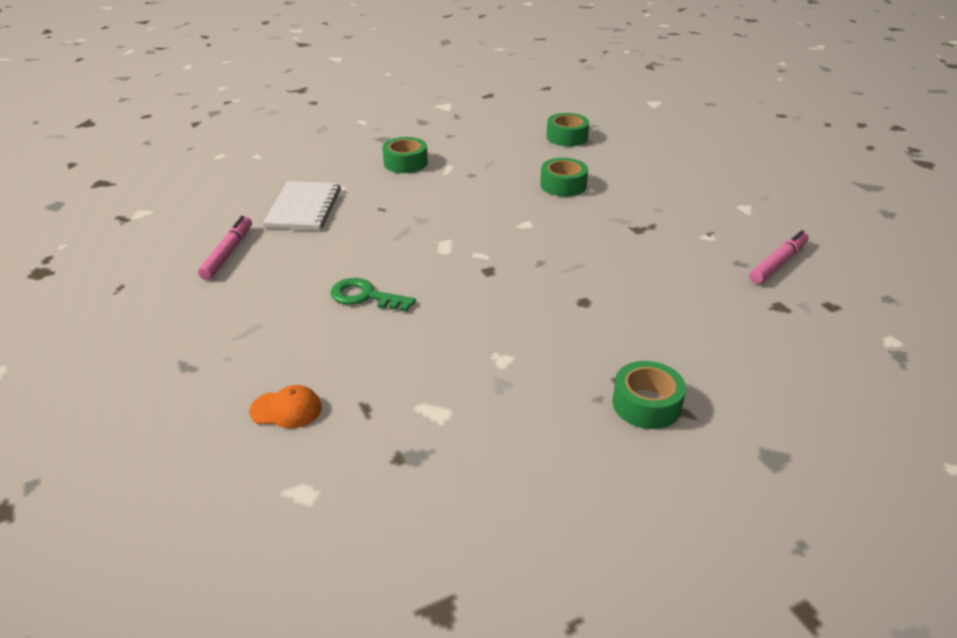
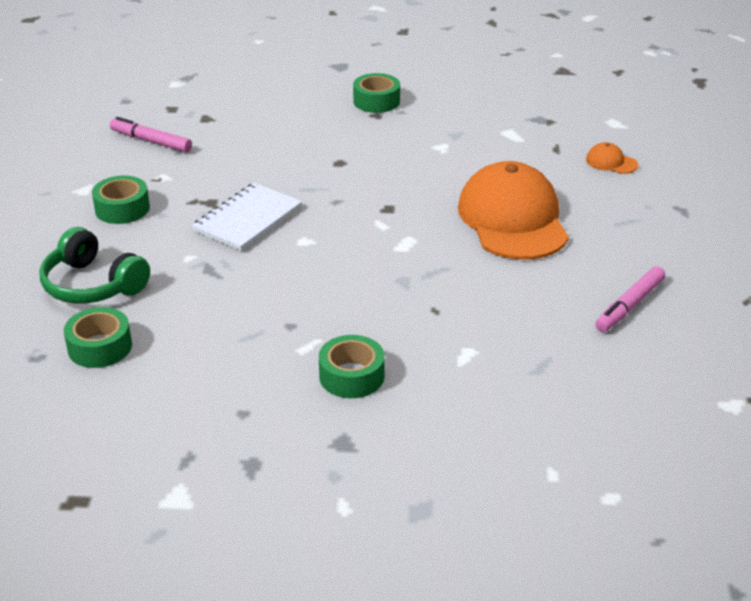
camera: 150 degrees left, 0 degrees up
(303, 208) = (524, 342): white notebook -> white notebook (248, 219)
(365, 296) = (513, 219): green key -> orange cap
(563, 185) = (209, 273): green tape -> green tape (122, 209)
(623, 159) = (93, 285): none -> green headphones
(778, 263) = (151, 141): pink marker -> pink marker turned 45 degrees clockwise

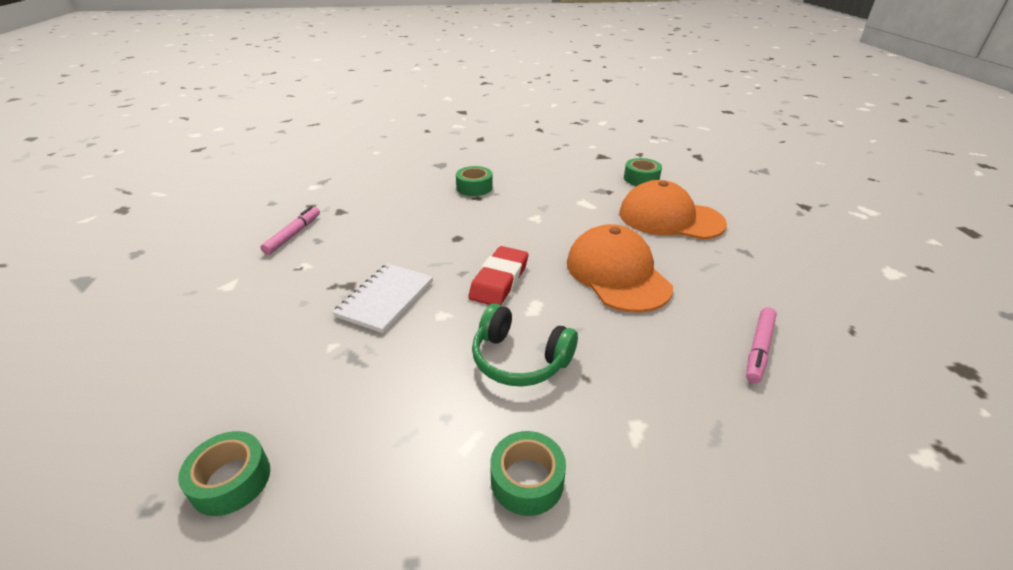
camera: 10 degrees left, 0 degrees up
(93, 285) = (229, 392): green headphones -> green headphones (519, 359)
(122, 209) = (265, 300): green tape -> green tape (641, 179)
(151, 141) = (293, 234): pink marker -> pink marker turned 90 degrees clockwise
(375, 213) = (499, 281): none -> red eraser
(611, 162) = (670, 218): orange cap -> orange cap, size x2.49

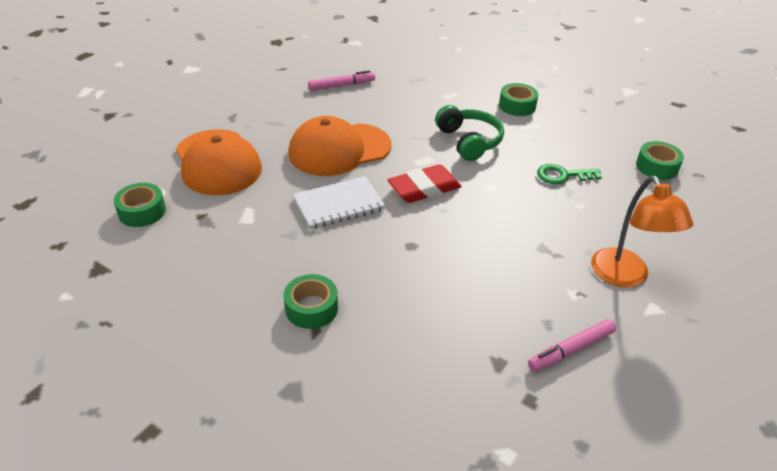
camera: 140 degrees left, 5 degrees up
(260, 297) = (625, 277): none -> orange lamp
(371, 376) = (562, 175): none -> green key
(385, 299) = (521, 220): white notebook -> white notebook (339, 204)
(617, 274) = (339, 149): orange cap -> orange cap turned 45 degrees clockwise

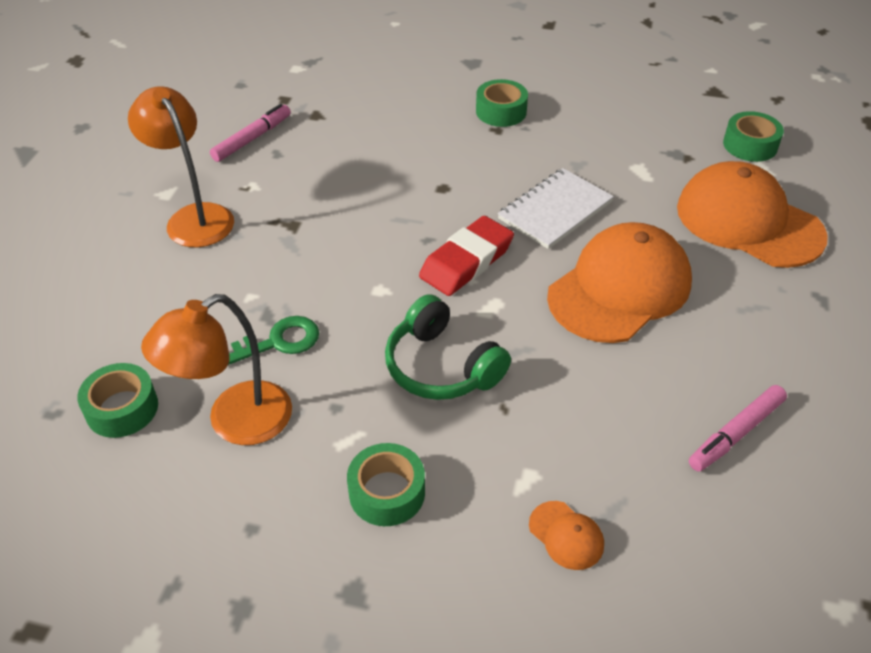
camera: 160 degrees right, 5 degrees up
(444, 78) = (566, 535): none -> orange cap
(590, 146) = (235, 422): none -> orange lamp

